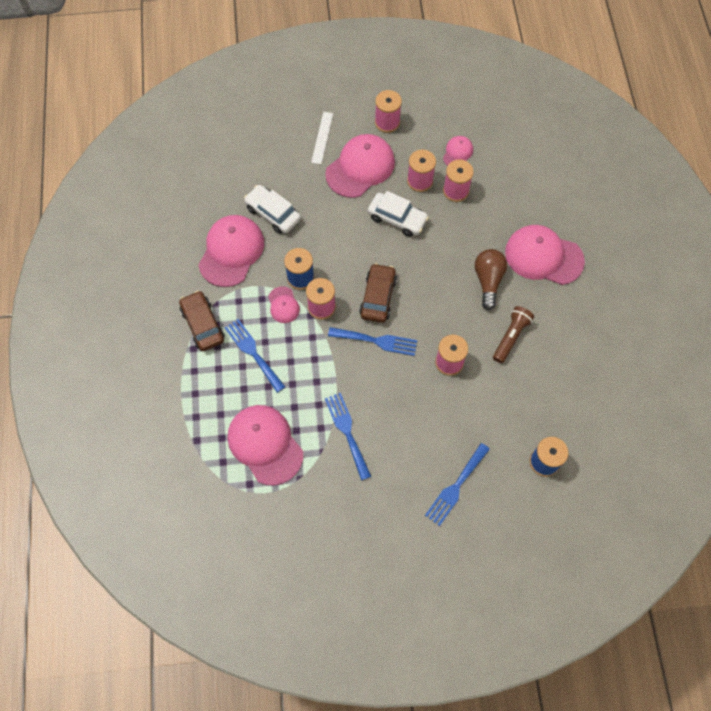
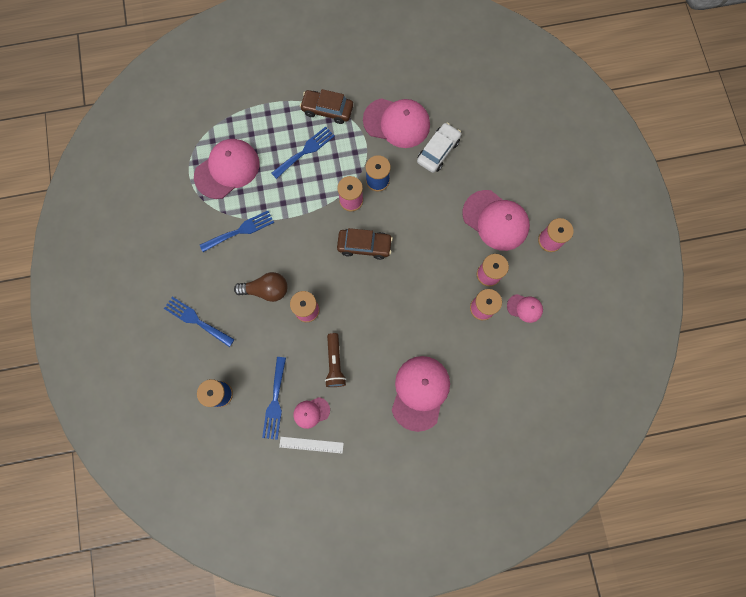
camera: 85 degrees right, 10 degrees up
(203, 325) = (327, 110): brown car -> brown car turned 135 degrees counterclockwise
(283, 305) = (350, 169): pink cap -> pink cap (311, 412)
(322, 138) = (523, 184): white ruler -> white ruler (311, 445)
(377, 341) = (322, 248): blue fork -> blue fork (275, 402)
(397, 218) = (445, 257): white car -> none
(488, 281) = (389, 341): brown light bulb -> brown light bulb (266, 290)
(511, 337) = (335, 363): brown flashlight -> brown flashlight turned 60 degrees clockwise

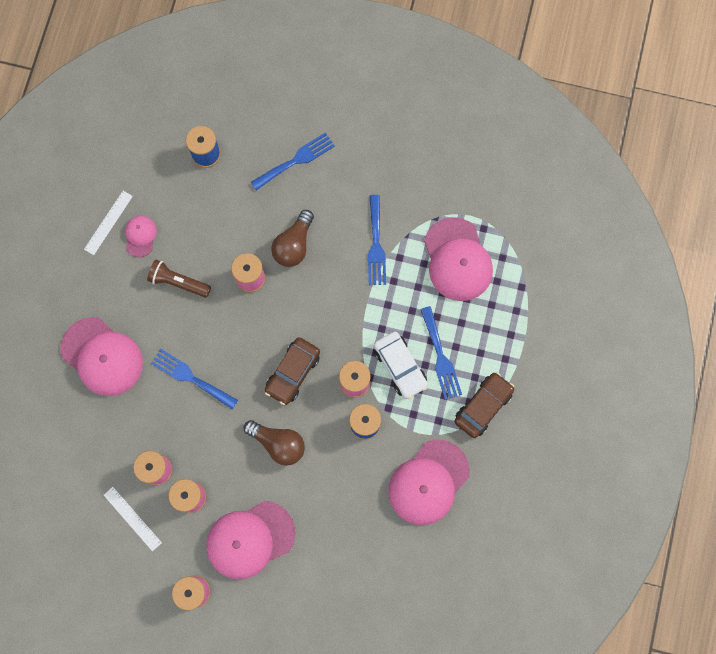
camera: 115 degrees right, 0 degrees up
(275, 402) = (170, 205): blue fork -> blue fork (191, 377)
(420, 232) = (278, 443): none -> brown light bulb
(438, 151) = (368, 514): white car -> white car (400, 367)
(524, 308) = (132, 518): pink cap -> white ruler

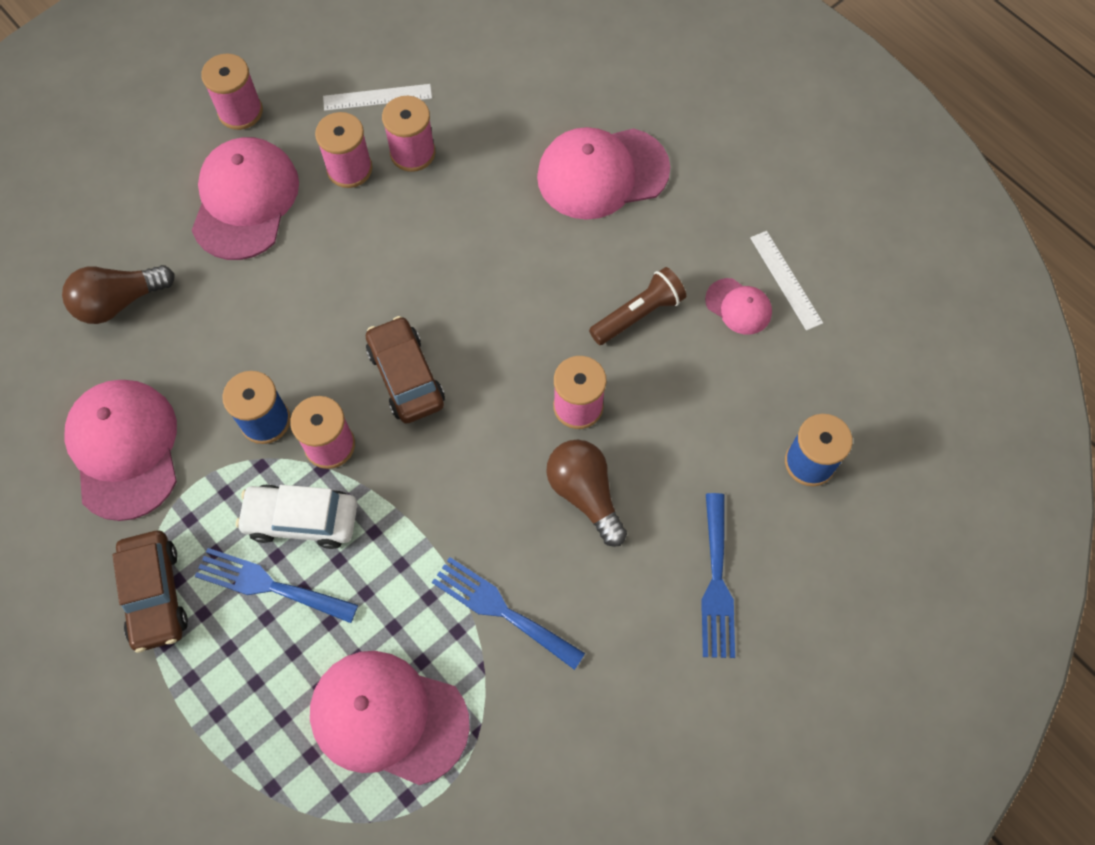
camera: 125 degrees right, 10 degrees down
(191, 377) = (497, 254): blue fork -> none
(278, 443) = (330, 302): brown light bulb -> brown light bulb (119, 302)

